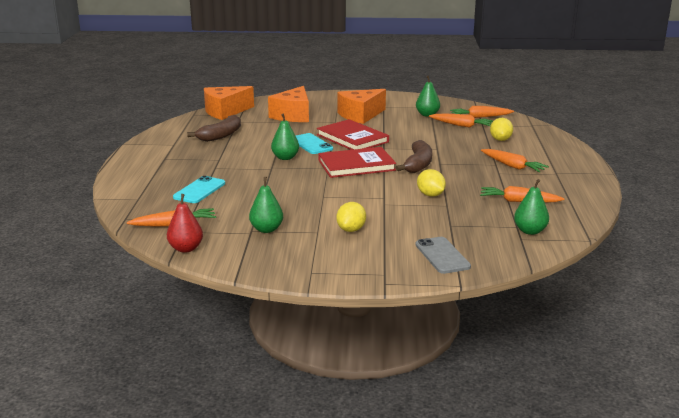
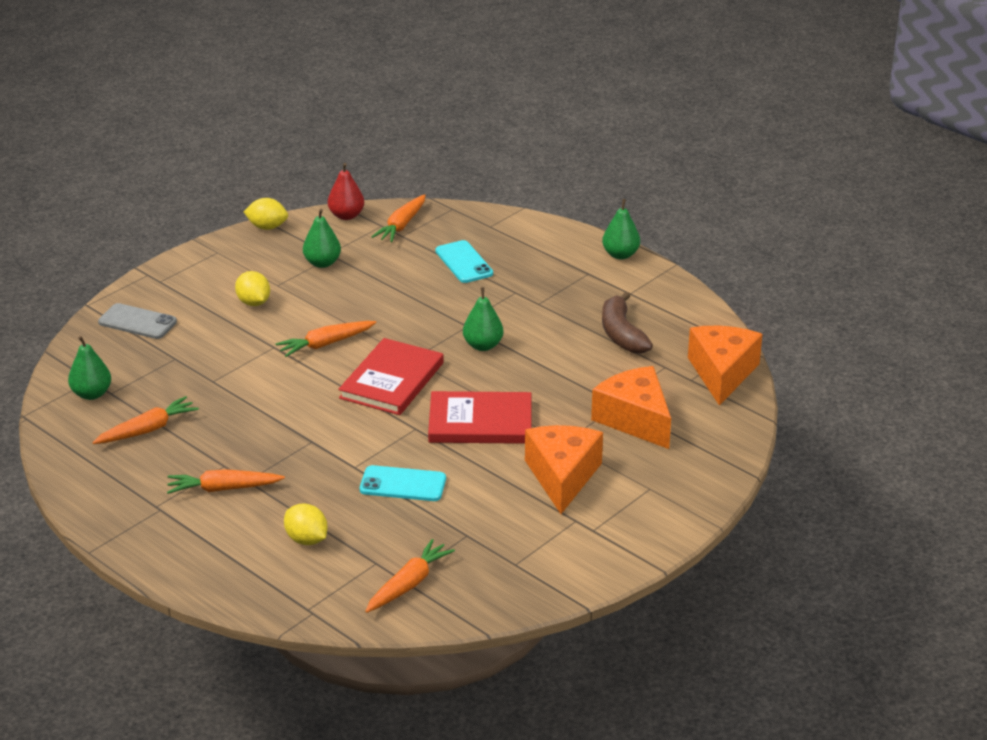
camera: 130 degrees right, 10 degrees up
(311, 144) = (502, 382): turquoise phone -> turquoise phone (403, 484)
(418, 164) = (331, 423): brown banana -> none
(427, 115) = (485, 539): green pear -> green pear (620, 255)
(430, 195) = (248, 385): yellow lemon -> yellow lemon (267, 227)
(461, 125) = (401, 542): orange carrot -> orange carrot (326, 344)

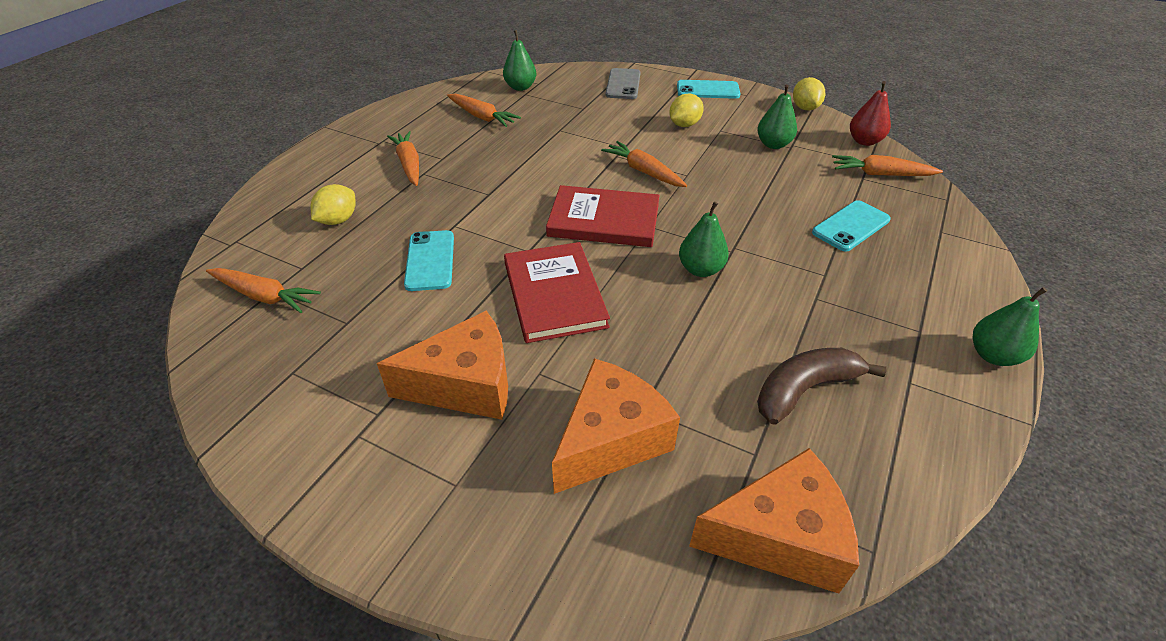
camera: 75 degrees right, 10 degrees up
(191, 272) = (708, 90): none -> turquoise phone

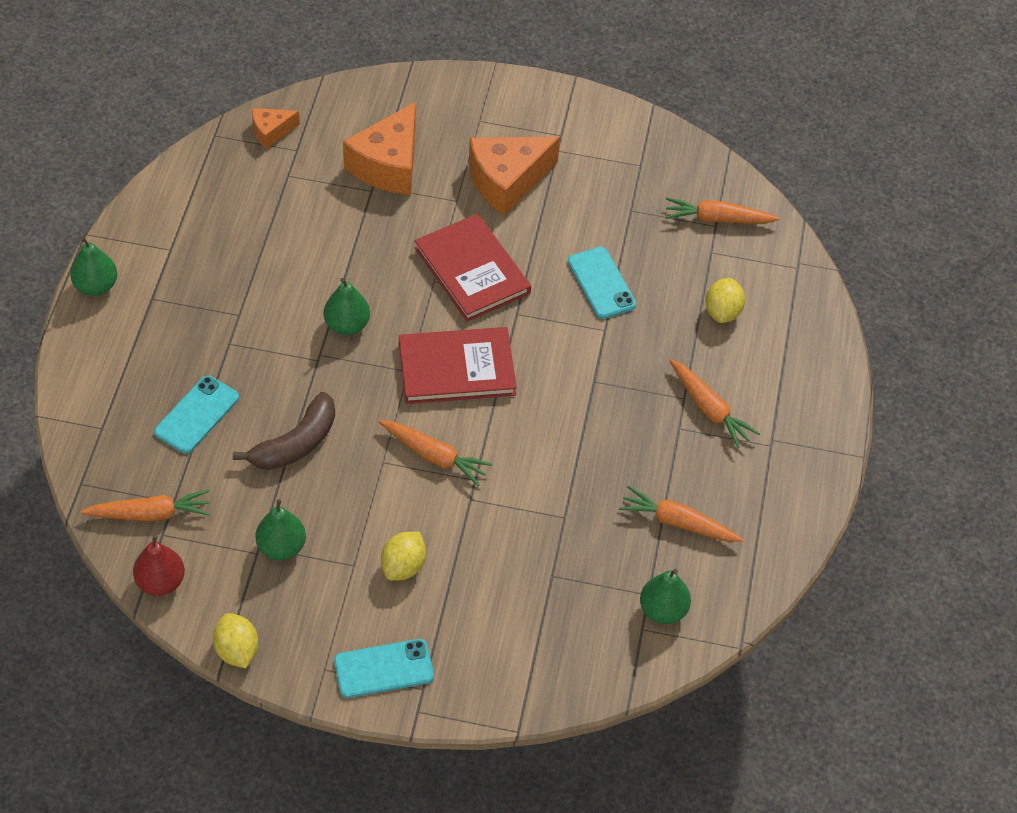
camera: 160 degrees right, 10 degrees up
(623, 84) = (515, 656): grey phone -> none
(779, 536) = (271, 132): orange cheese -> orange cheese, size x0.52
(804, 390) = (252, 227): brown banana -> brown banana (296, 443)

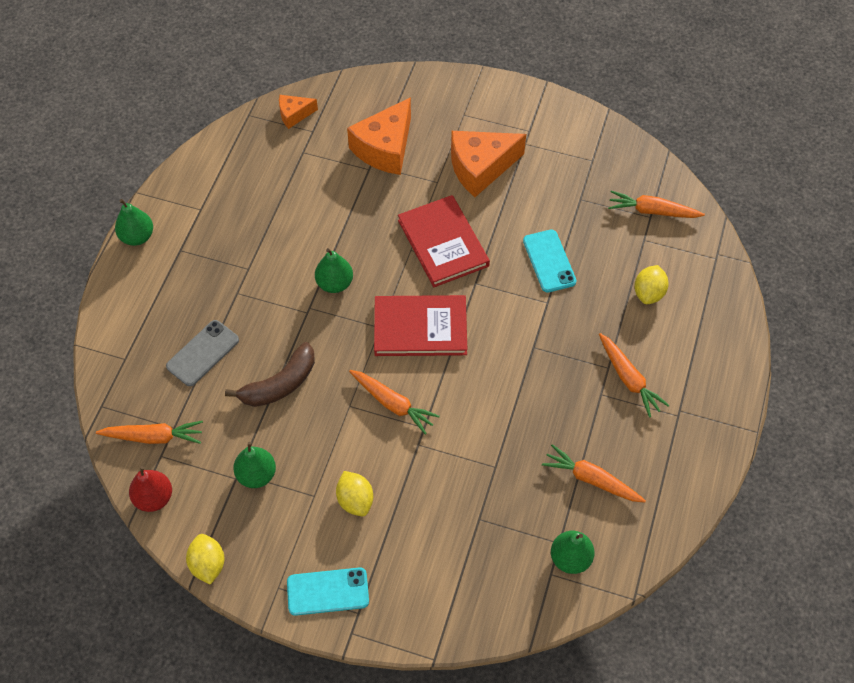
camera: 10 degrees right, 5 degrees up
(197, 415) = (203, 353): turquoise phone -> grey phone
(403, 566) = (355, 500): yellow lemon -> yellow lemon turned 60 degrees counterclockwise

